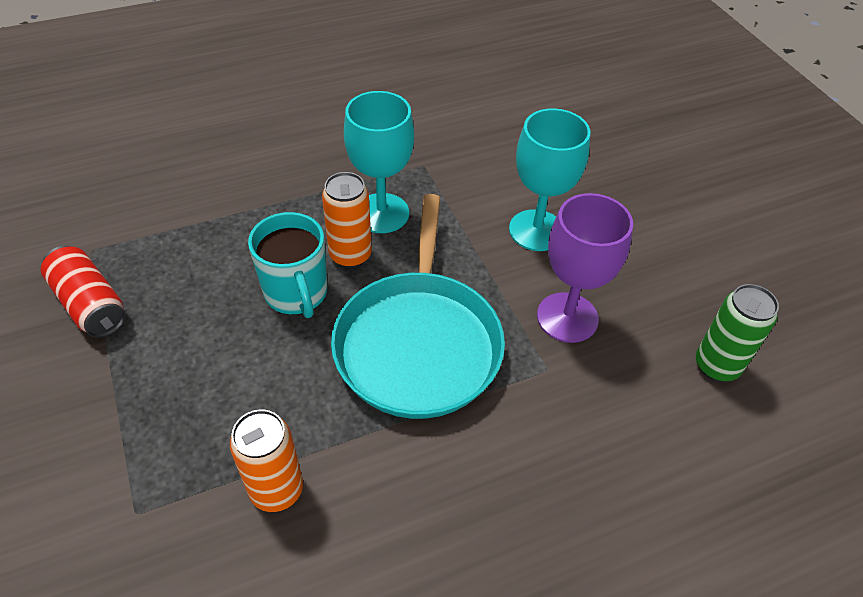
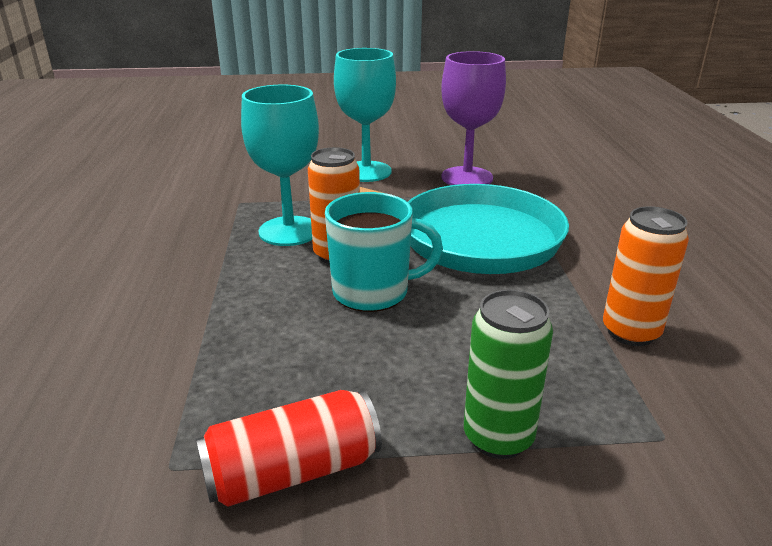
camera: 70 degrees left, 20 degrees down
(716, 366) = (528, 144): green can -> green can (498, 437)

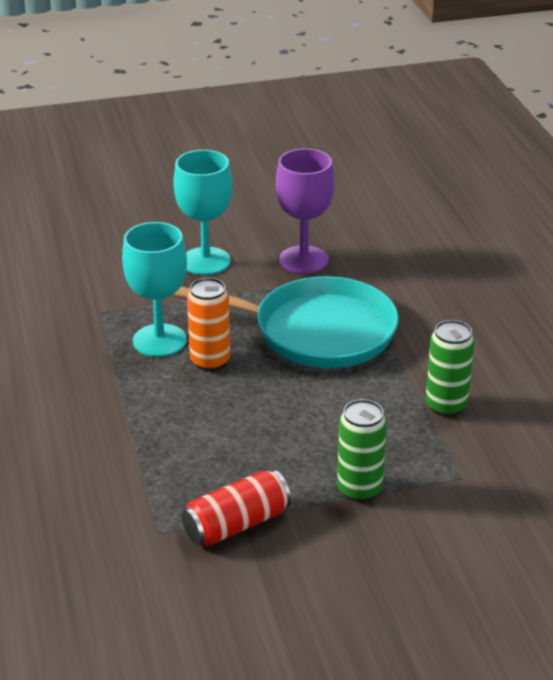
camera: 10 degrees left, 5 degrees up
(373, 292) = (250, 393): turquoise mug -> none
(630, 332) = (446, 406): orange can -> green can

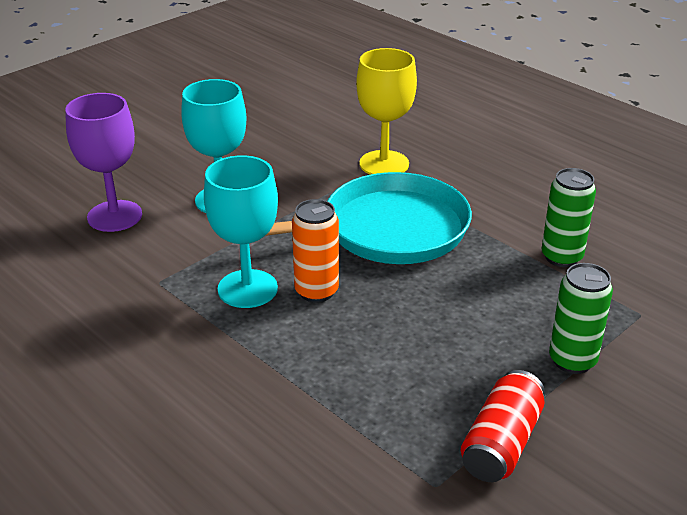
camera: 30 degrees left, 0 degrees up
(303, 260) = (312, 172): purple goblet -> purple goblet (114, 216)
(374, 272) = (384, 164): none -> yellow goblet

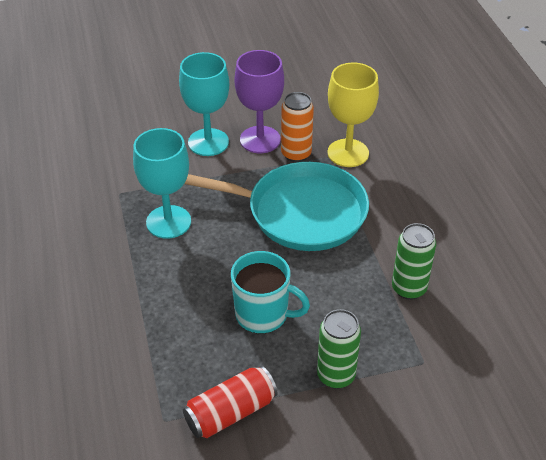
camera: 30 degrees right, 10 degrees up
(114, 216) = (131, 129): purple goblet -> purple goblet (260, 140)
(316, 291) = (210, 243): orange can -> orange can (296, 154)
(442, 336) = (263, 315): none -> turquoise mug

